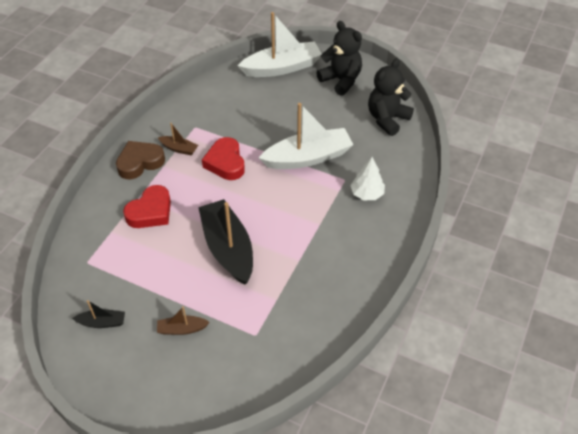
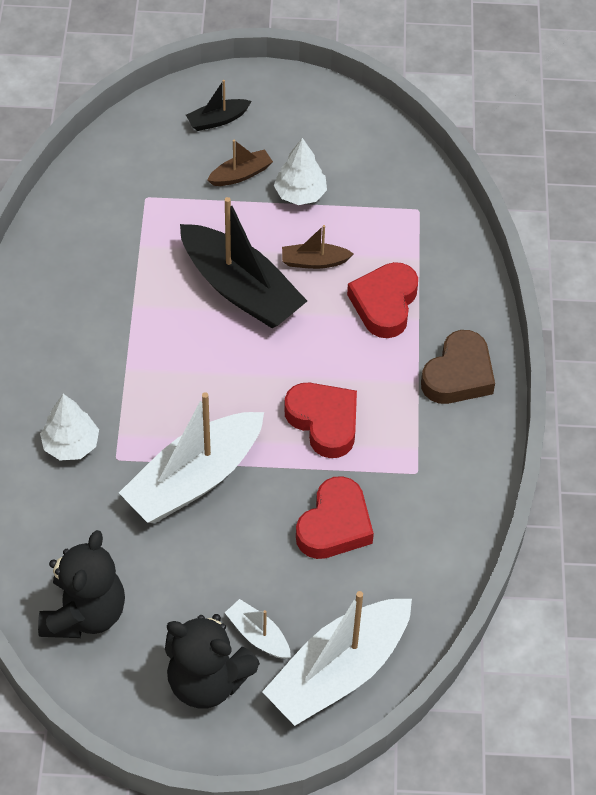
camera: 155 degrees right, 5 degrees up
(102, 322) = (343, 150): black boat -> black boat (217, 120)
(152, 300) = (300, 194): none -> white tree
(179, 149) = (414, 421): brown boat -> brown boat (314, 262)
(249, 118) = (335, 525): none -> red heart
(310, 89) = (258, 635): none -> white boat

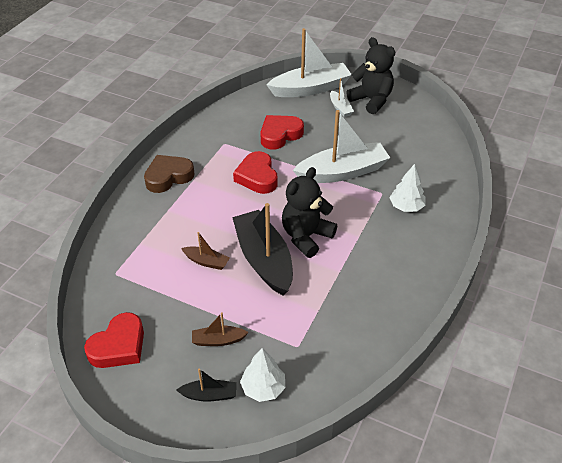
camera: 155 degrees left, 10 degrees down
(84, 613) = (421, 136): black teddy bear -> black teddy bear (306, 237)
(300, 194) = (185, 311): white tree -> white tree (263, 388)
(384, 304) = (181, 224): red heart -> red heart (119, 346)

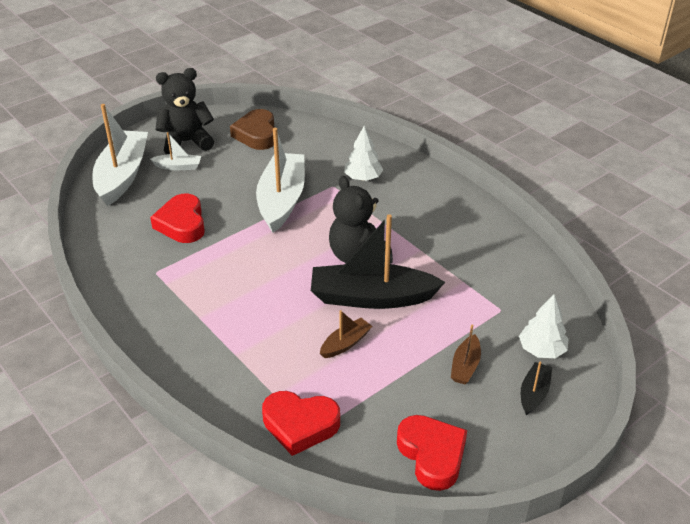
camera: 65 degrees left, 5 degrees down
(168, 177) = (175, 338): brown heart -> brown heart (256, 134)
(257, 177) = (238, 263): red heart -> red heart (300, 425)

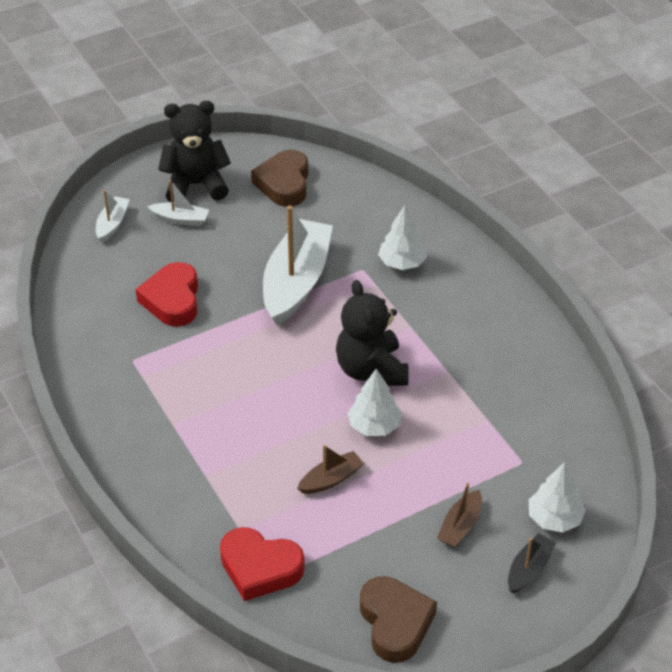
camera: 10 degrees right, 5 degrees up
(122, 175) = (112, 224): white boat -> white boat, size x0.46
(371, 297) = (374, 426): black boat -> white tree
(432, 455) = (395, 623): red heart -> brown heart

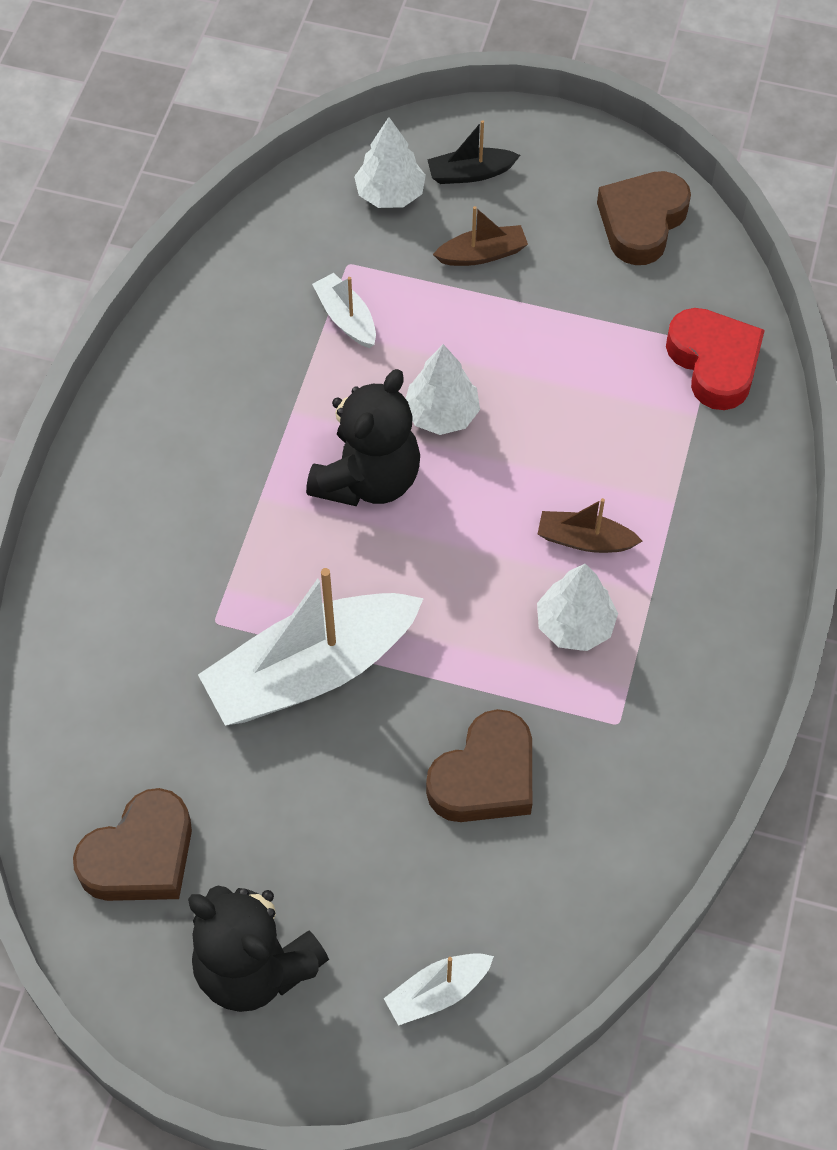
camera: 135 degrees left, 15 degrees up
(172, 300) = (485, 776): red heart -> brown heart
(180, 219) = (340, 915): white boat -> white boat (346, 318)
(331, 479) = (551, 394): brown boat -> brown boat (584, 540)
(402, 263) = (160, 589): white tree -> white tree (575, 625)

